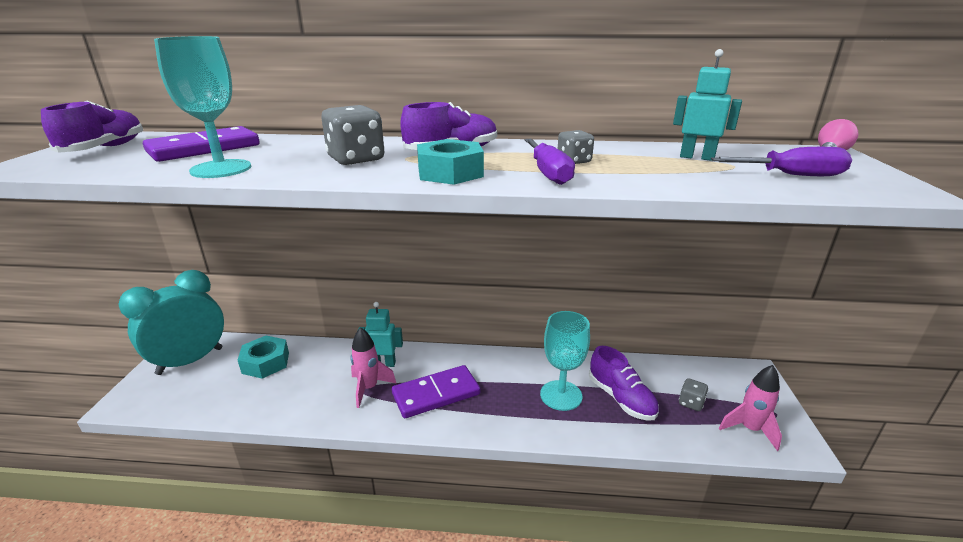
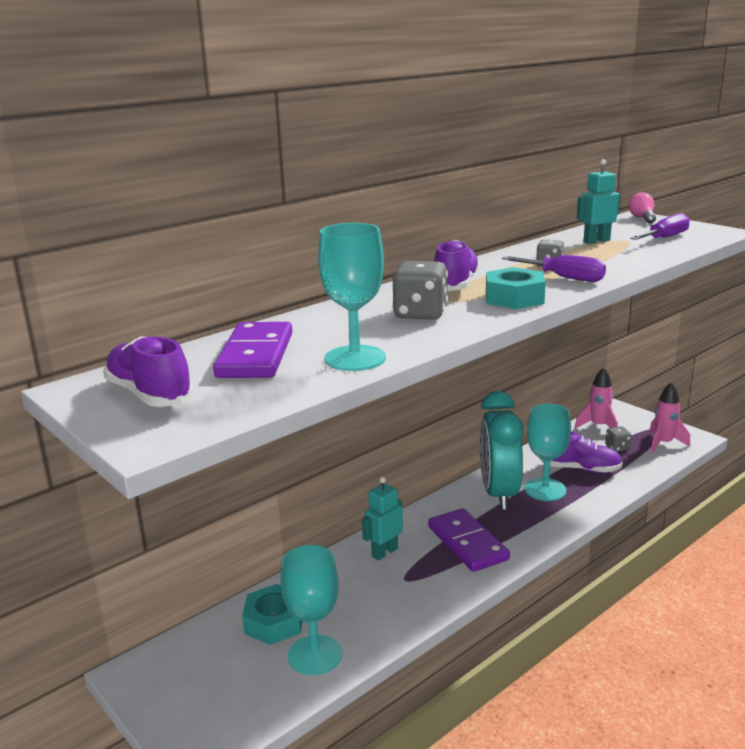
camera: 45 degrees left, 5 degrees down
(190, 361) = (185, 676): turquoise clock -> turquoise clock (498, 494)
(242, 396) = (315, 655): none -> turquoise goblet
(369, 388) = (410, 574): pink rocket -> pink rocket (598, 426)
(436, 394) = (467, 543): purple domino -> purple domino turned 45 degrees counterclockwise

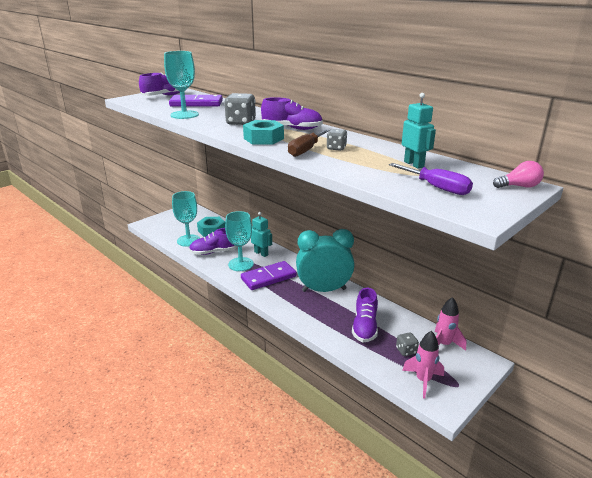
camera: 85 degrees right, 5 degrees up
(373, 611) = (214, 252): none -> purple shoe
(545, 489) = (332, 309): turquoise goblet -> turquoise goblet (240, 264)
(564, 278) = (305, 150): purple screwdriver -> brown screwdriver

